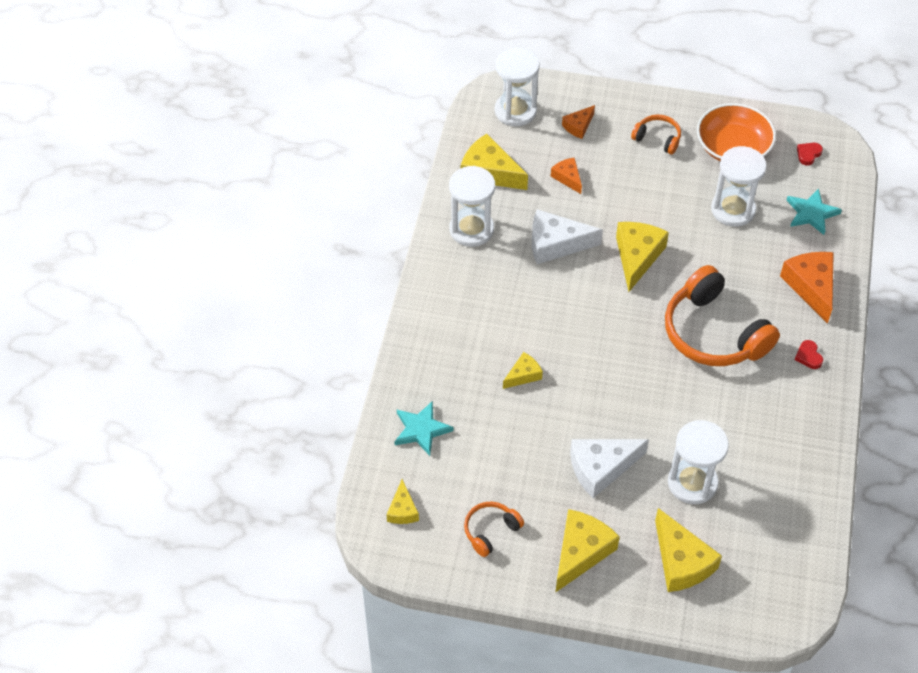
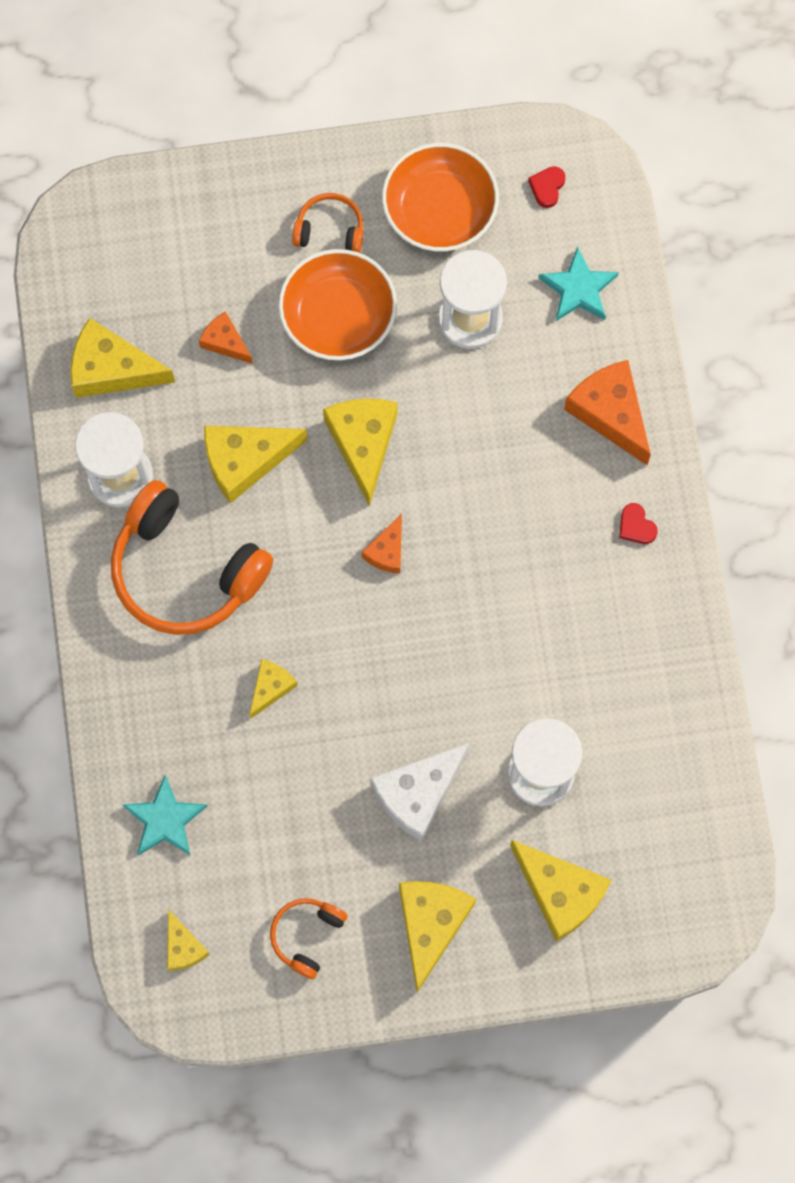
camera: 20 degrees left, 20 degrees up
(515, 111) = (112, 249): white hourglass -> none
(556, 244) = (245, 461): white cheese -> yellow cheese
(578, 126) = (211, 245): orange cheese -> orange cheese (387, 551)
(646, 184) = (338, 316): none -> orange bowl
(713, 333) = (501, 533): orange headphones -> orange headphones (185, 571)

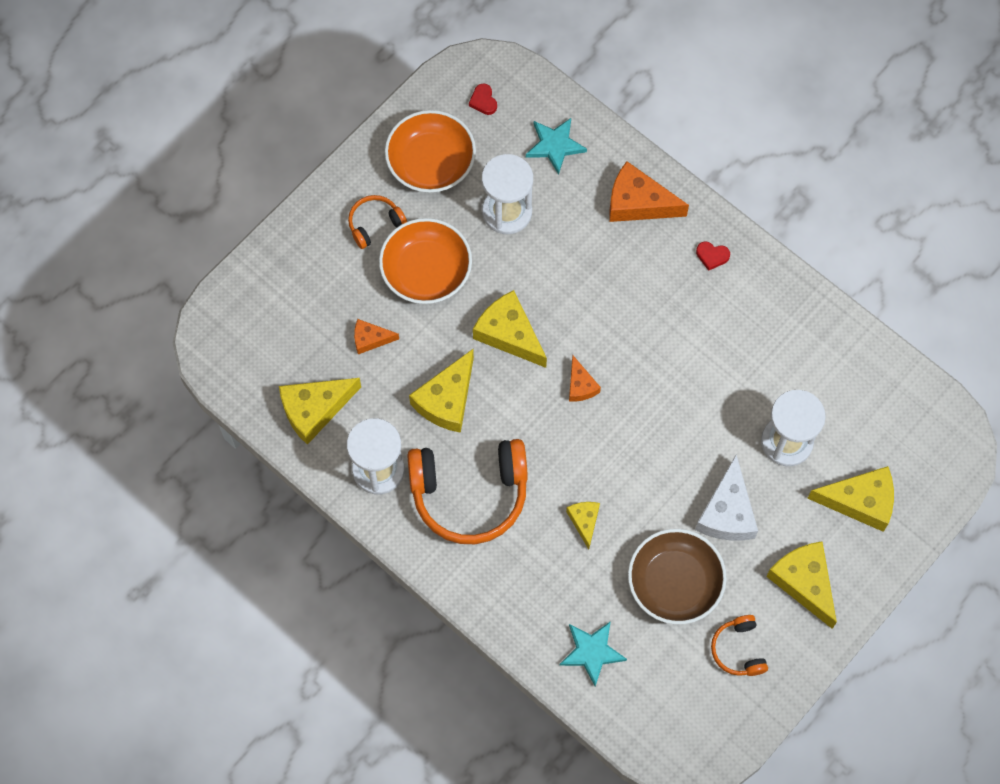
camera: 40 degrees left, 5 degrees down
(183, 947) = (671, 718): yellow cheese -> none
(304, 819) = (674, 583): none -> brown bowl

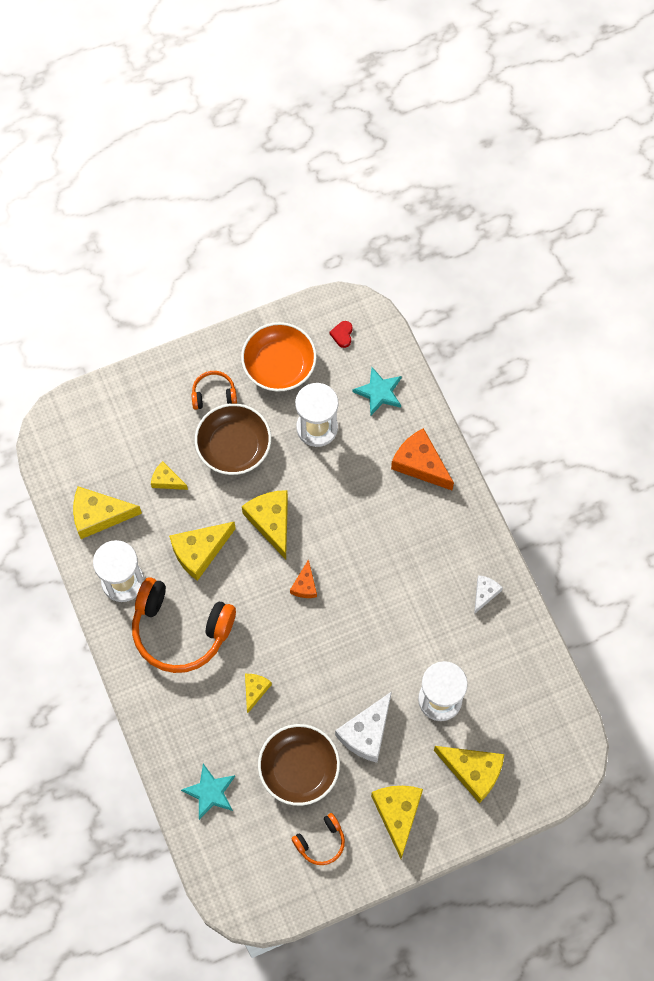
camera: 25 degrees right, 0 degrees up
(370, 339) = (166, 480): orange cheese -> yellow cheese
(426, 271) = (234, 446): orange bowl -> brown bowl
(712, 256) = (456, 530): red heart -> none
(738, 650) = (321, 842): orange headphones -> orange headphones turned 135 degrees counterclockwise
(776, 310) = (484, 593): none -> white cheese

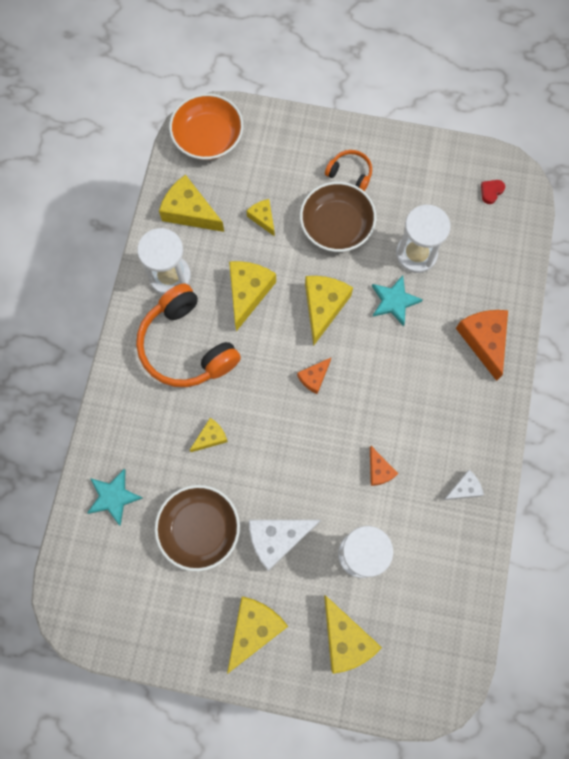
camera: 35 degrees right, 5 degrees up
(199, 551) = (248, 292): yellow cheese -> yellow cheese turned 105 degrees clockwise
(279, 365) = (420, 183): orange bowl -> orange bowl (208, 137)
(321, 842) = (172, 606): orange headphones -> none
(379, 392) = (489, 258): turquoise star -> turquoise star (394, 301)
(409, 624) = (379, 470): none -> orange cheese

